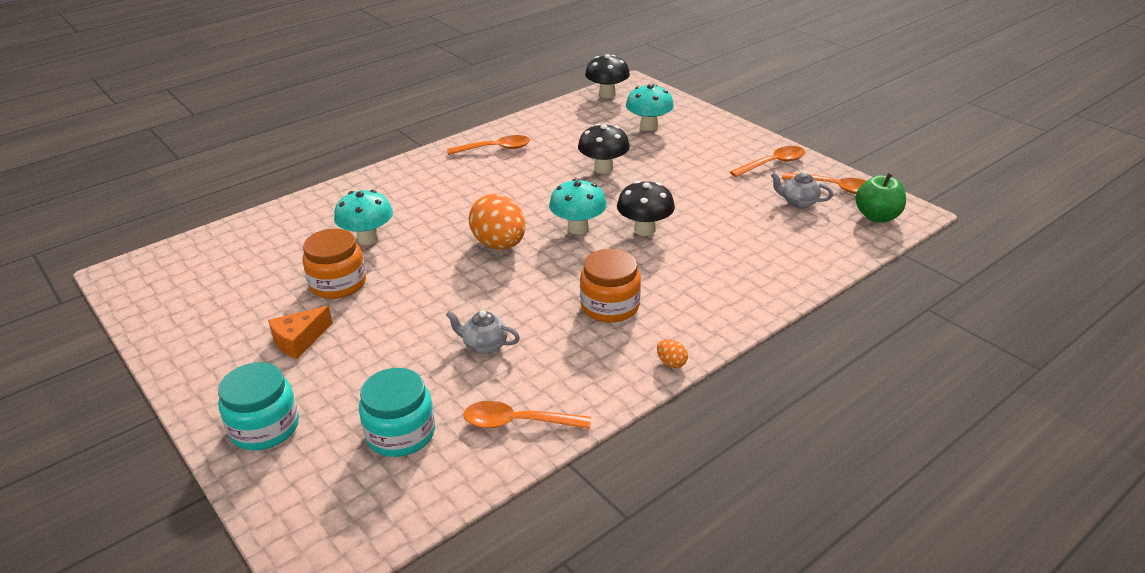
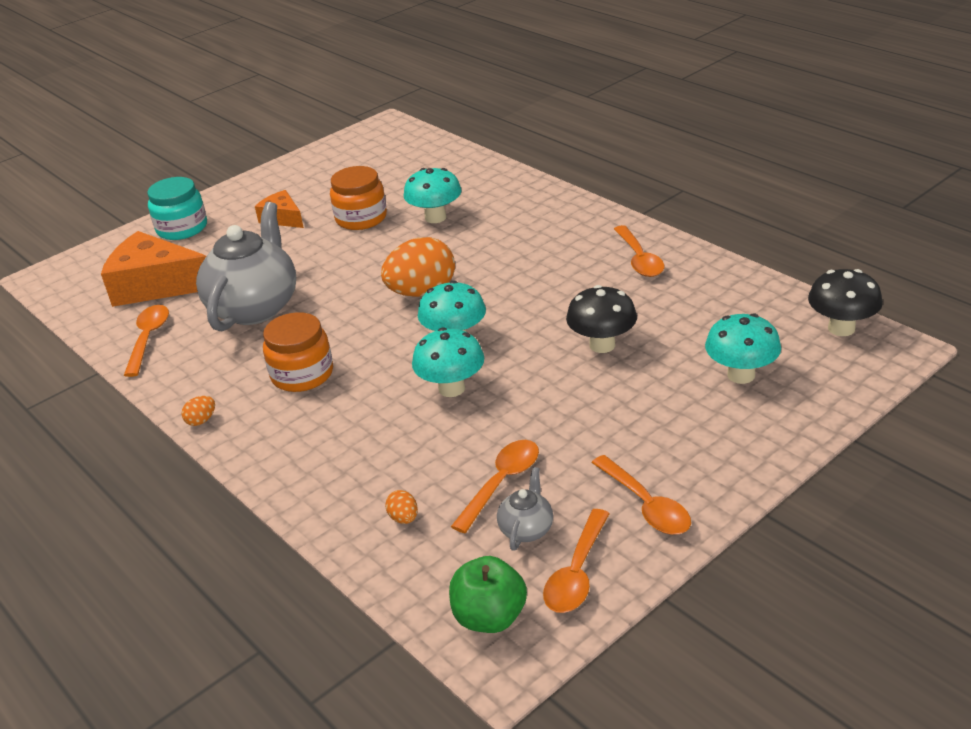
camera: 90 degrees right, 0 degrees up
(401, 433) = (155, 285): turquoise jar -> orange cheese
(484, 345) = (255, 307): grey teapot -> grey teapot, size x2.29
(644, 230) = (451, 388): black mushroom -> turquoise mushroom
(754, 210) = (501, 483): none -> orange spoon
(793, 249) = (404, 518): none -> orange egg

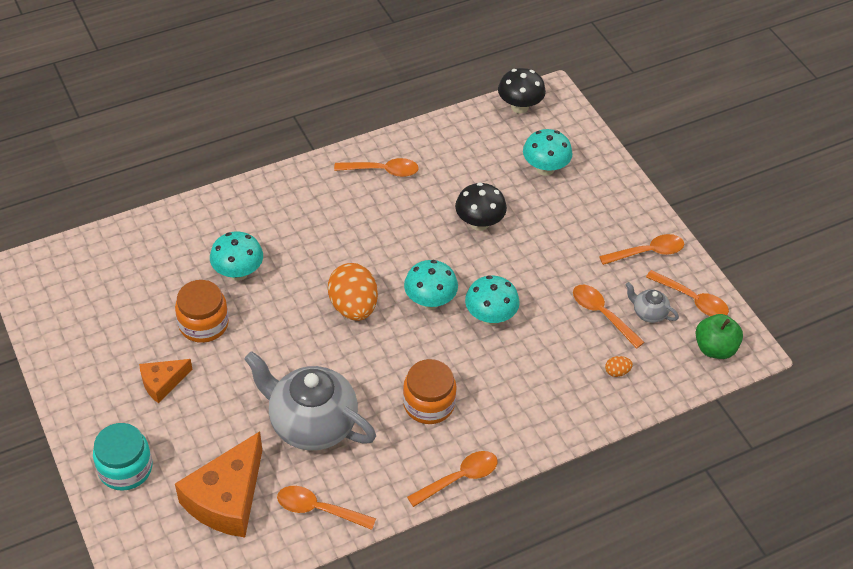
camera: 80 degrees left, 15 degrees up
(201, 420) = (459, 478): orange egg -> orange spoon

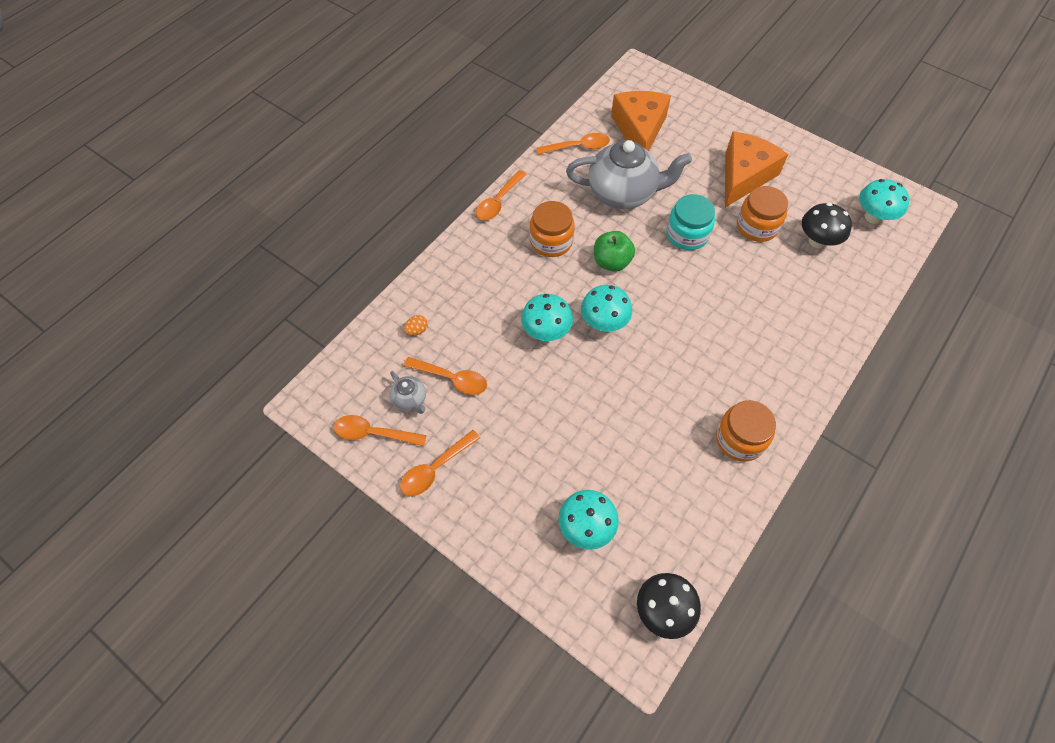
camera: 155 degrees right, 10 degrees up
(125, 468) = (715, 120): turquoise jar -> turquoise jar (687, 234)
(162, 383) = (744, 176): orange cheese -> orange cheese, size x1.86
(238, 272) = (770, 277): turquoise mushroom -> turquoise mushroom (873, 217)
(353, 307) = (660, 290): orange egg -> none
(382, 171) = (740, 439): orange spoon -> orange jar
(479, 223) = (611, 423): black mushroom -> black mushroom (817, 241)
(648, 313) = (410, 400): grey teapot -> grey teapot turned 45 degrees clockwise
(714, 348) = (338, 391): green apple -> green apple (611, 262)

